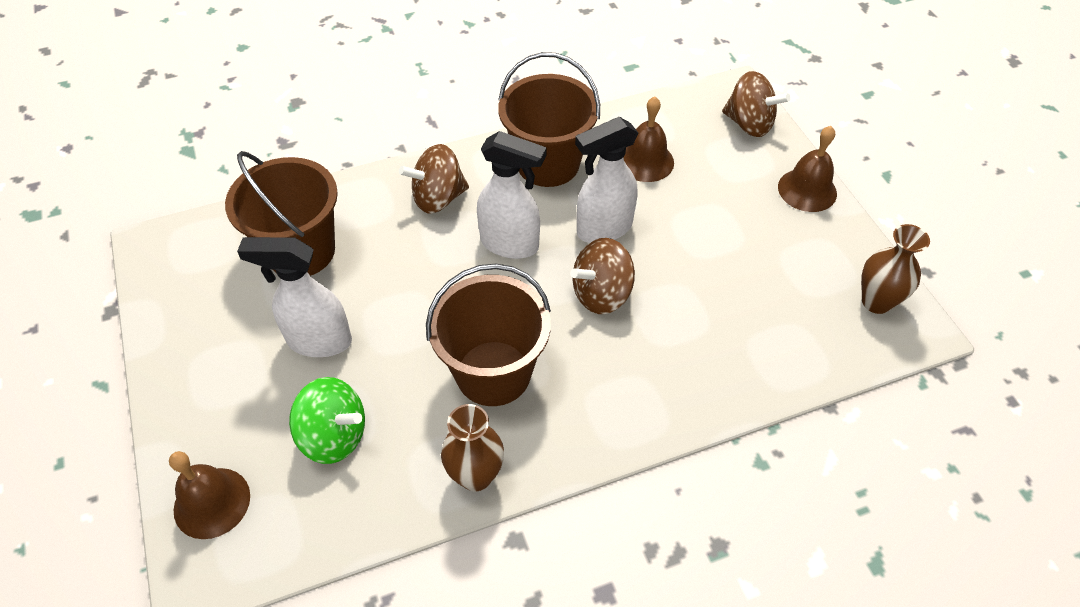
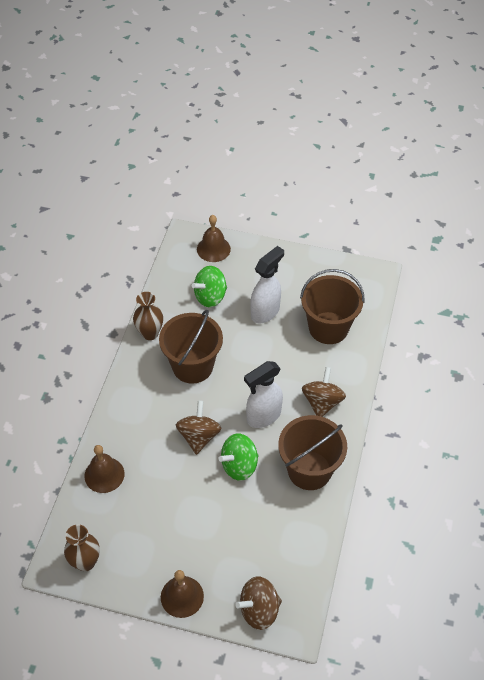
camera: 125 degrees right, 0 degrees up
(603, 229) = (239, 466): white spray bottle -> green spinning top
(645, 161) = (273, 523): brown bell -> brown bell (104, 475)

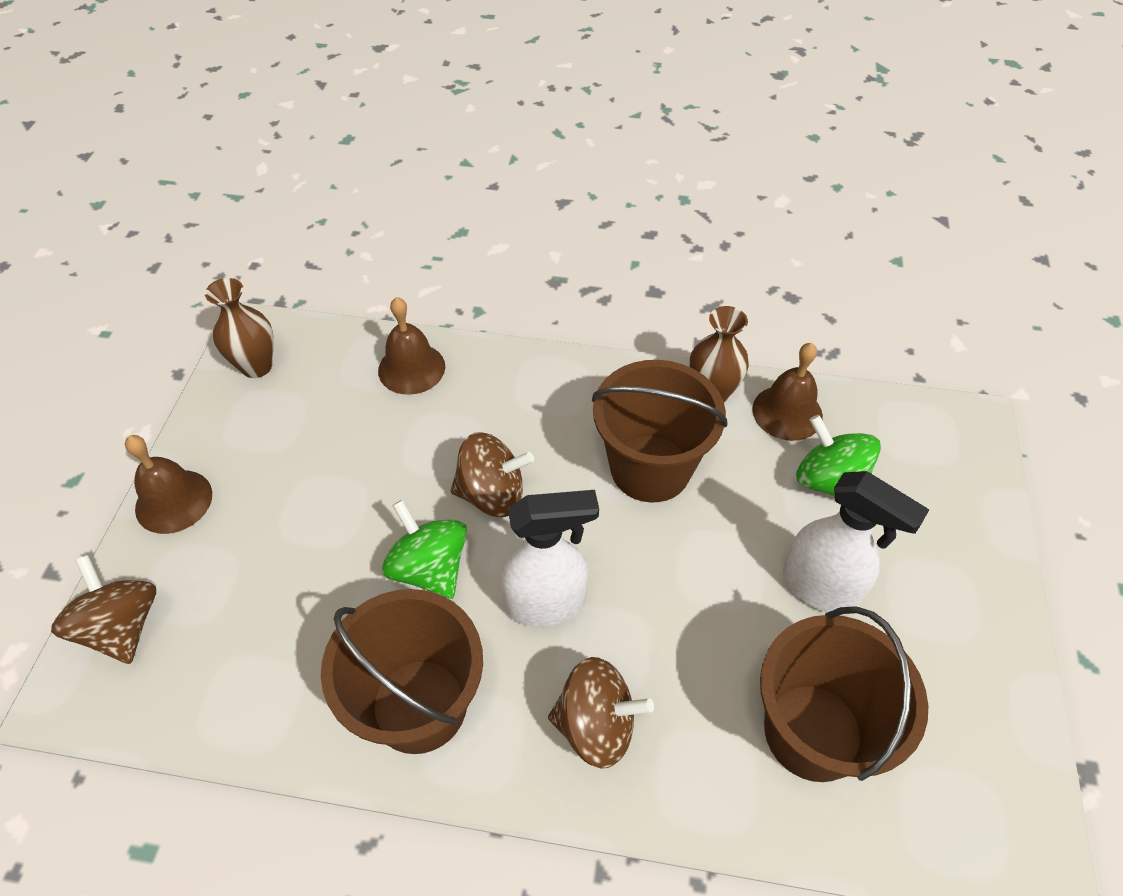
camera: 85 degrees right, 0 degrees up
(213, 249) = (958, 475): brown bell -> brown bell (787, 412)
(263, 416) = (547, 603): white spray bottle -> white spray bottle turned 120 degrees clockwise

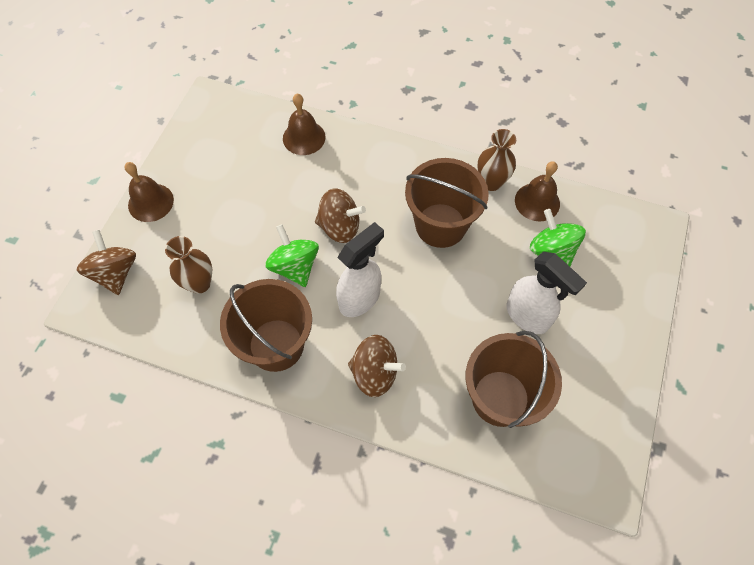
camera: 10 degrees right, 10 degrees up
(256, 366) = (208, 122): brown vase -> brown vase (199, 283)
(547, 603) = (360, 298): white spray bottle -> white spray bottle turned 45 degrees counterclockwise

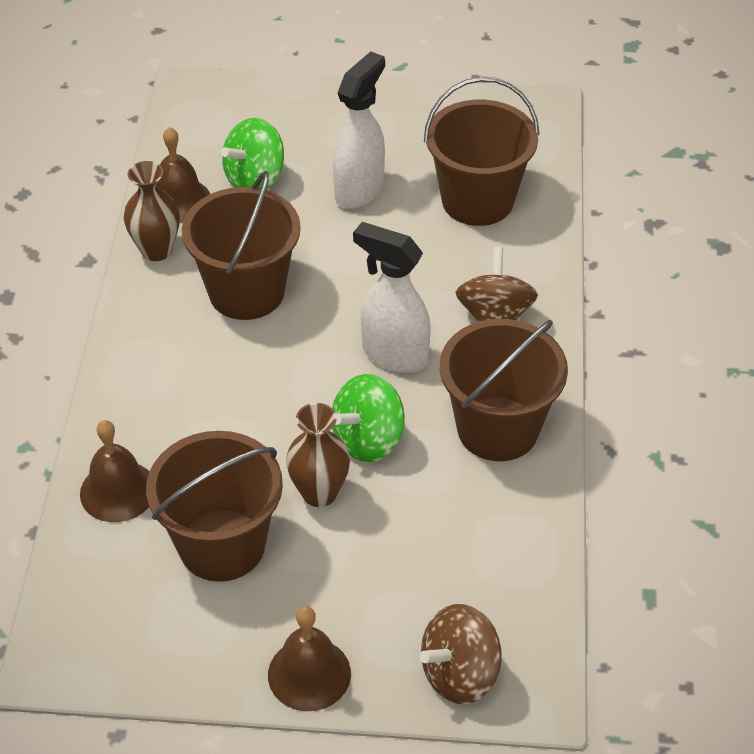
camera: 105 degrees left, 15 degrees down
(199, 283) = (437, 550): brown vase -> brown vase (319, 493)
(248, 178) = (222, 545): none -> brown bucket
(340, 227) = (283, 403): brown spinning top -> none

